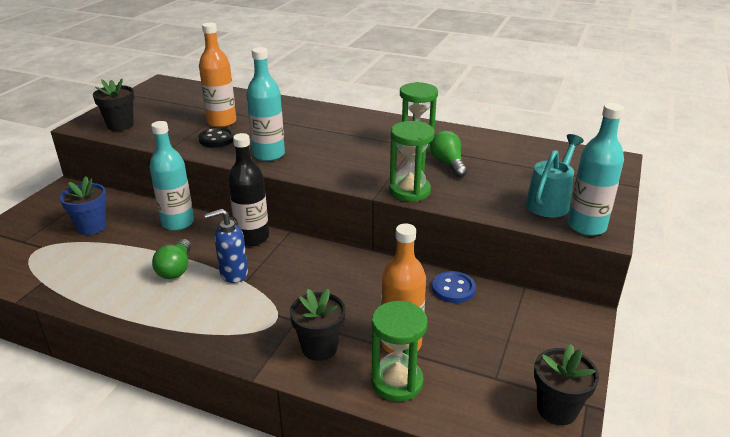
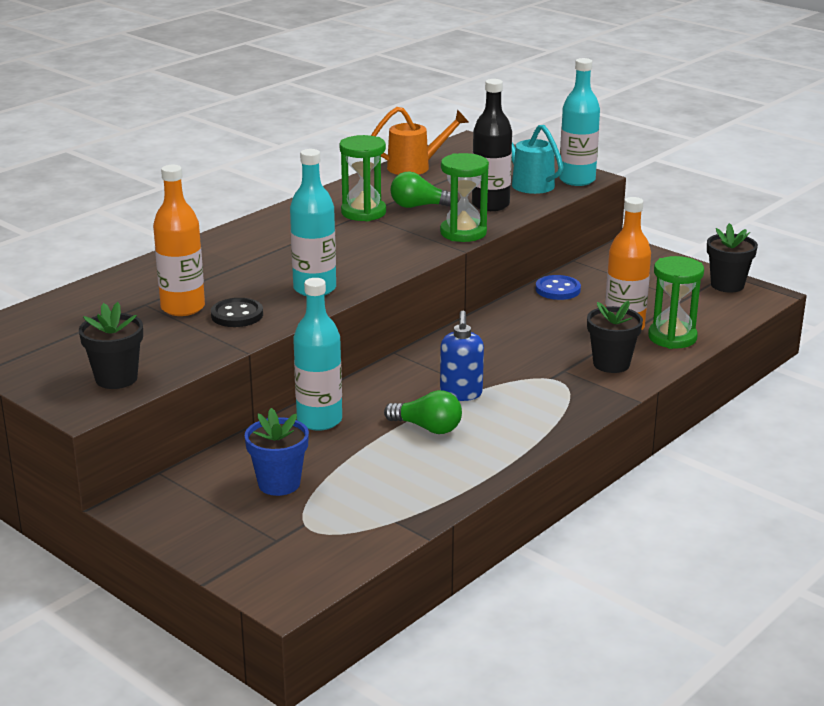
camera: 70 degrees left, 5 degrees down
(252, 238) = (393, 376): black bottle -> black bottle (490, 205)
(527, 148) = (415, 167): none -> orange watering can

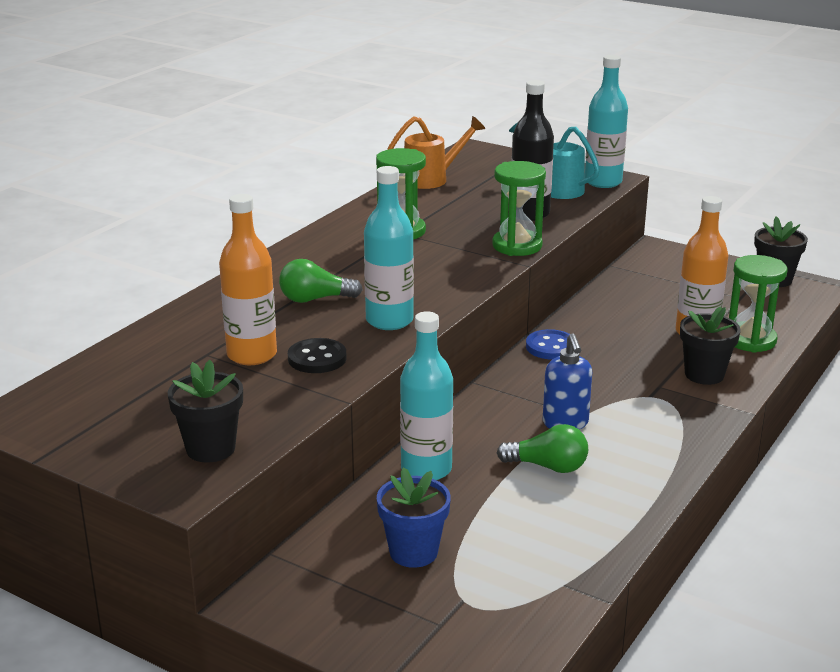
camera: 10 degrees left, 0 degrees up
(419, 206) = (456, 220): green light bulb -> green light bulb (315, 299)
(558, 289) = (610, 298): blue button -> blue button (551, 347)

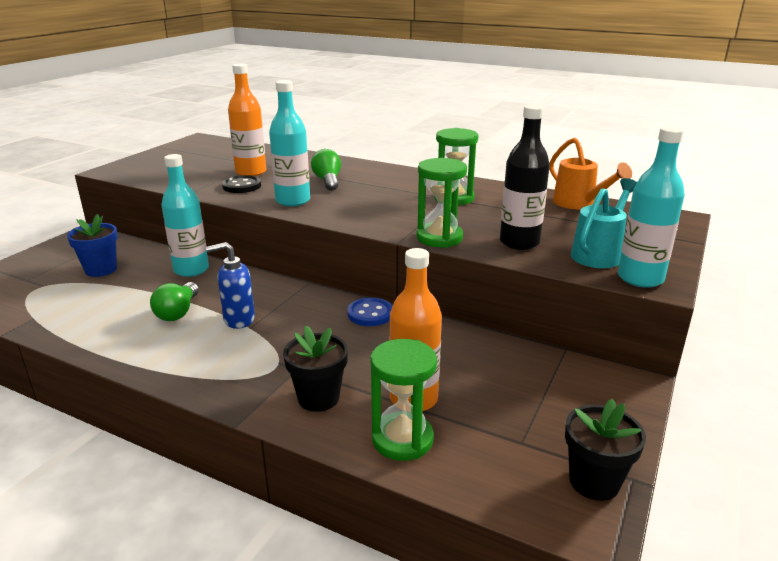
camera: 85 degrees right, 0 degrees up
(210, 449) = (146, 172): black flower pot -> none

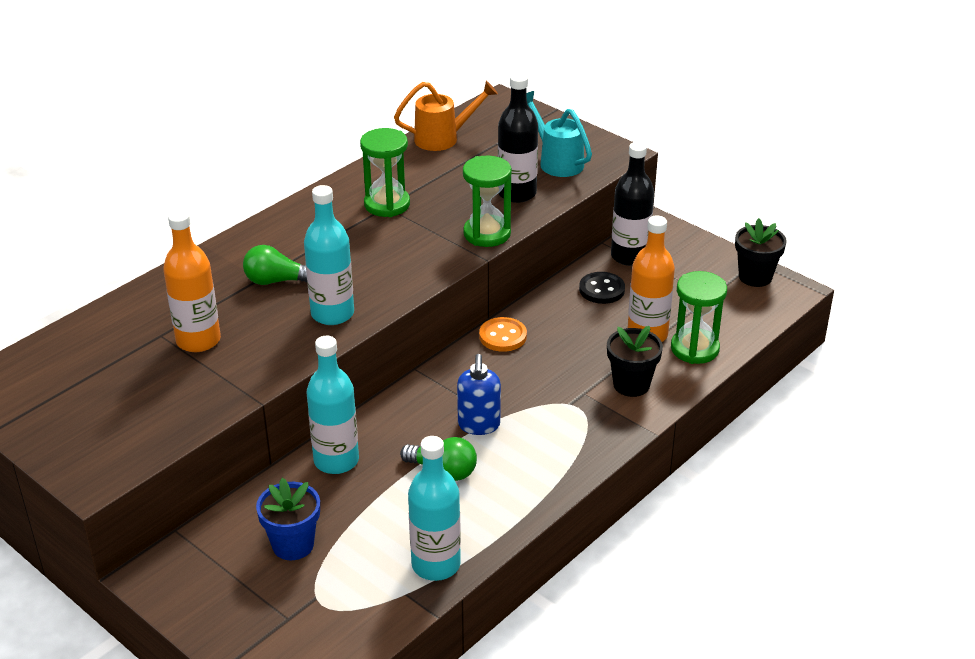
camera: 75 degrees left, 10 degrees up
(242, 186) = (252, 351): black button -> black button (602, 290)
(370, 314) = (503, 336): blue button -> orange button
(554, 369) = (629, 256): none -> black bottle
(640, 278) = (607, 157): turquoise bottle -> turquoise bottle (436, 565)

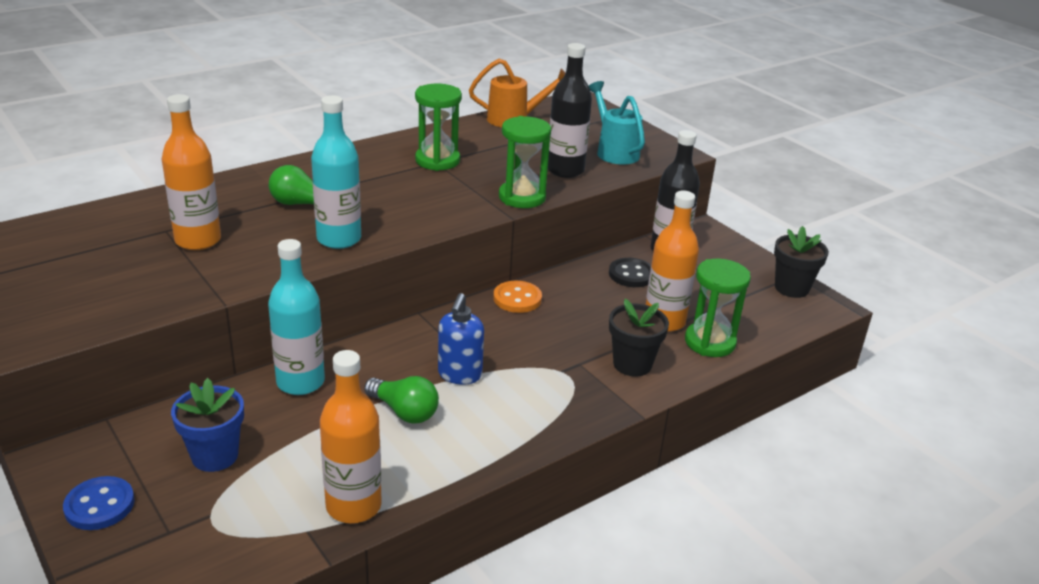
camera: 10 degrees right, 5 degrees down
(215, 608) = (99, 505): none -> blue button
(436, 565) = (353, 506): turquoise bottle -> orange bottle

